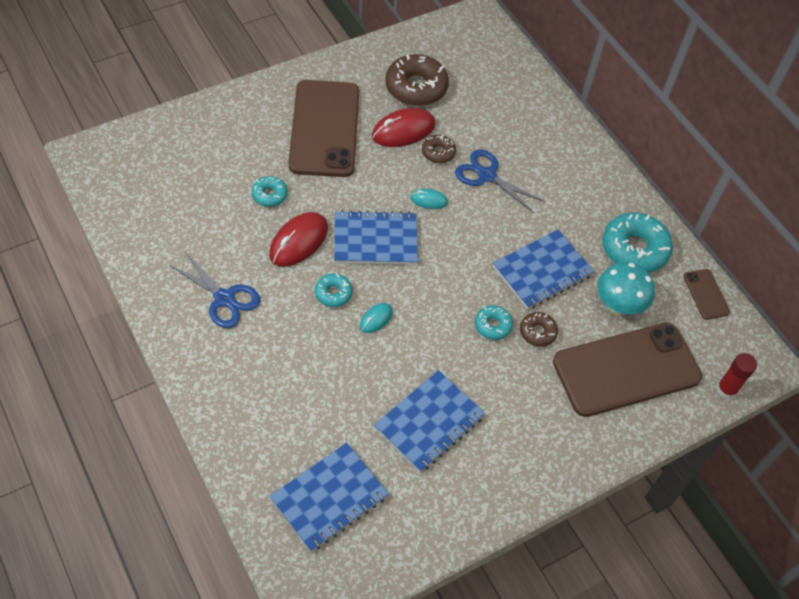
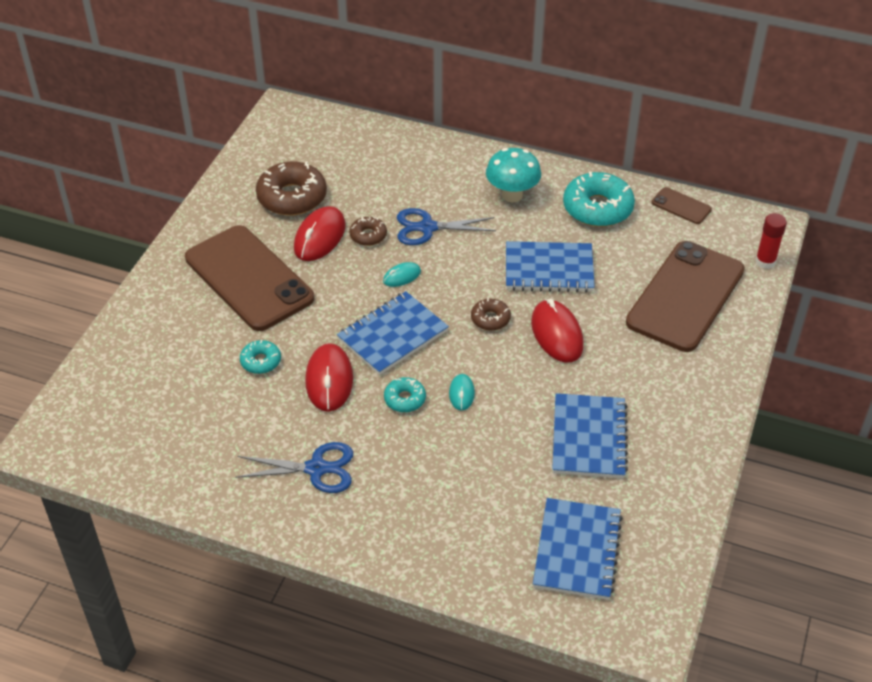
camera: 35 degrees left, 10 degrees down
(493, 325) = (556, 334): turquoise donut -> red mouse
(537, 332) = (594, 315): brown donut -> brown donut (490, 319)
(542, 271) = (549, 269): blue notebook -> blue notebook turned 75 degrees clockwise
(618, 306) = (630, 256): turquoise mushroom -> turquoise mushroom (512, 195)

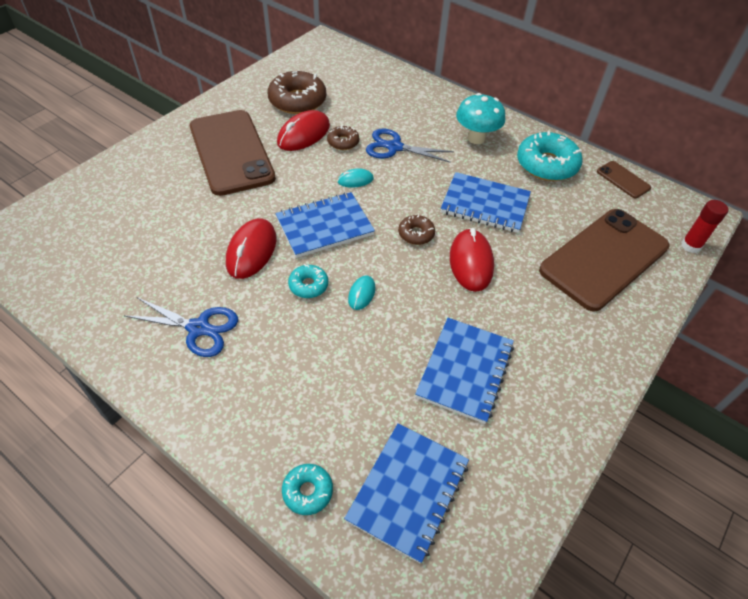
camera: 15 degrees right, 5 degrees up
(261, 361) = (204, 220): turquoise donut -> turquoise donut (307, 491)

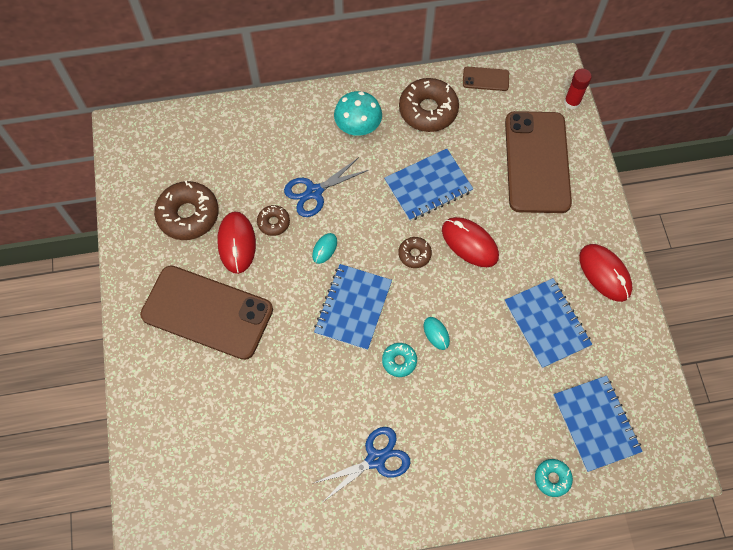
camera: 45 degrees left, 15 degrees up
(252, 251) = (333, 375): red mouse -> red mouse (604, 273)
(546, 165) = (428, 110): turquoise donut -> brown donut

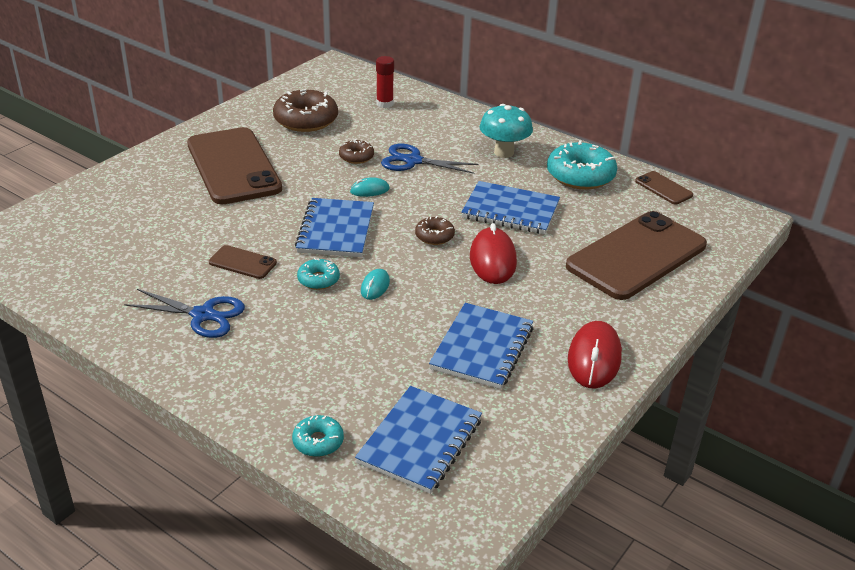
camera: 45 degrees right, 30 degrees down
(237, 243) = (313, 150): red mouse -> none
(338, 393) = (242, 263): none -> brown phone
(353, 308) = (336, 230): blue notebook -> blue notebook turned 60 degrees counterclockwise
(428, 110) = (580, 175): brown donut -> turquoise donut
(572, 102) = (731, 245): red glue stick -> red glue stick (384, 104)

